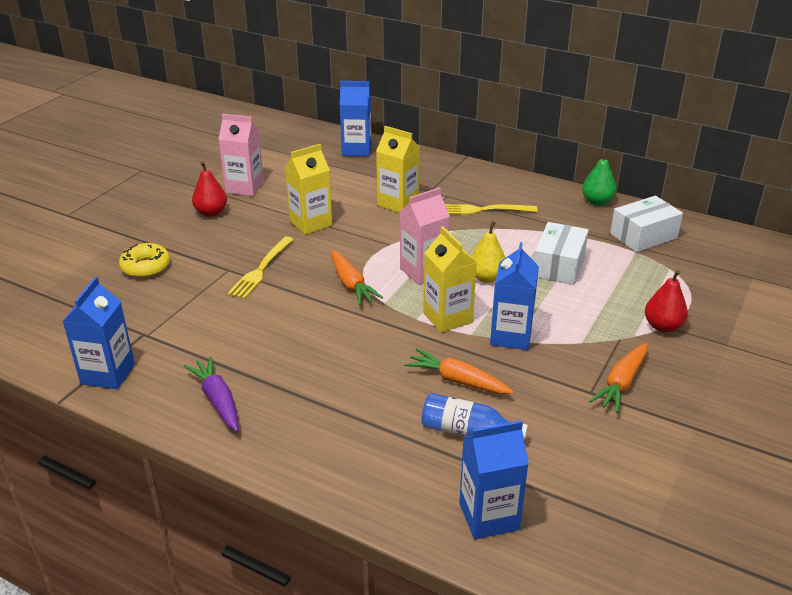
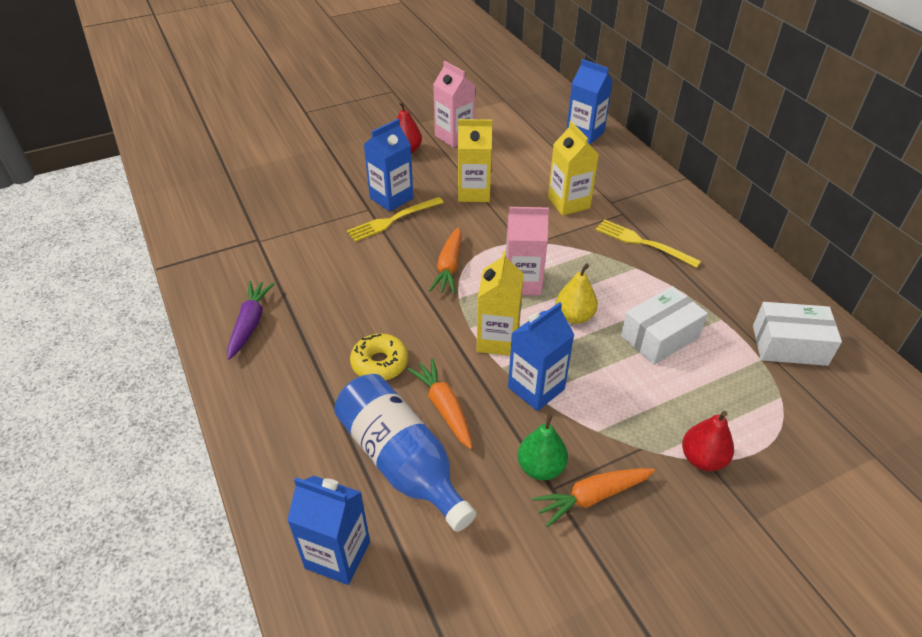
camera: 35 degrees right, 10 degrees up
(108, 374) = (204, 262): blue carton -> blue carton (391, 198)
(146, 267) = (314, 180): yellow donut -> yellow donut (380, 363)
(467, 431) = (402, 462): blue bottle -> blue bottle, size x1.70
(597, 201) = (776, 283): green pear -> green pear (541, 467)

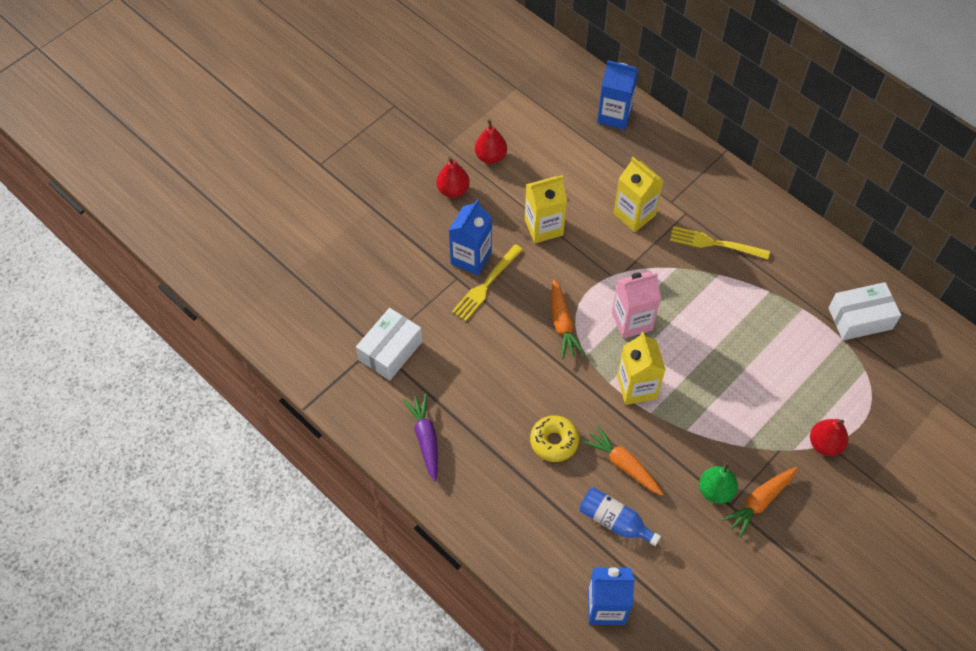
camera: 20 degrees left, 15 degrees up
(402, 462) = (614, 521): blue bottle -> blue bottle, size x0.59
(454, 136) = (490, 156): pink carton -> red pear
(536, 388) = (685, 423): blue carton -> none
(574, 316) = (687, 343): yellow pear -> none
(659, 336) = (761, 342): white box -> white box (390, 351)

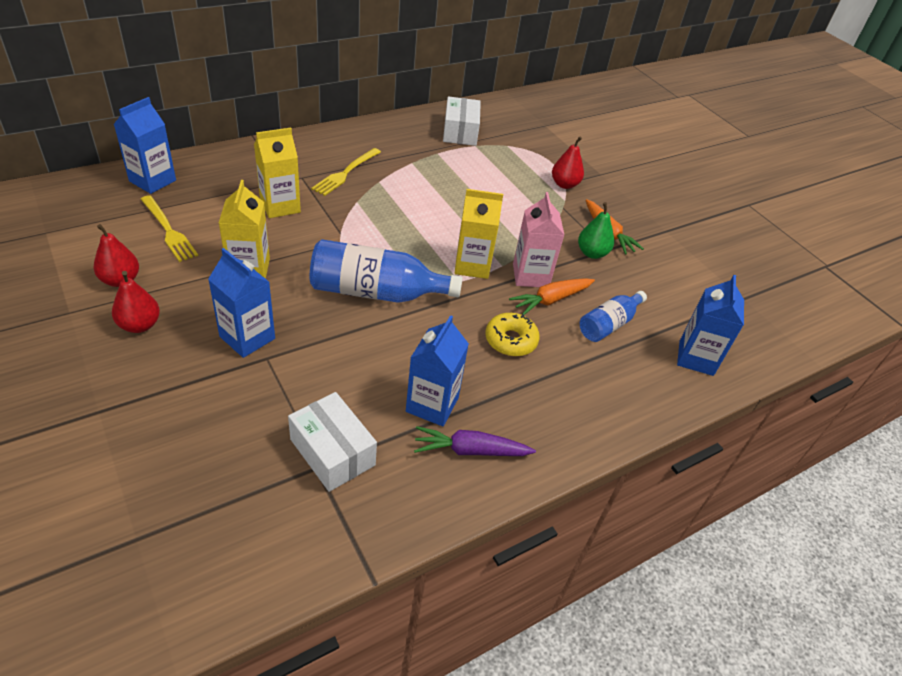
camera: 80 degrees left, 15 degrees down
(458, 401) = (432, 404): none -> blue carton
(485, 285) = (293, 336): yellow fork -> yellow fork (169, 231)
(562, 324) = (376, 292): orange carrot -> blue bottle
(632, 321) = (399, 246): pink carton -> pink carton (530, 275)

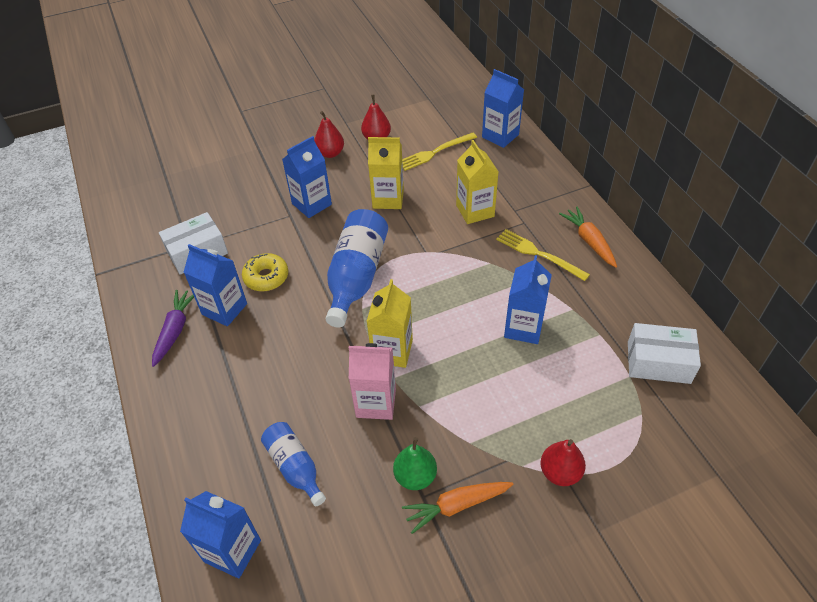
camera: 105 degrees right, 5 degrees up
(435, 189) = (523, 328): none -> blue carton
(510, 340) = (285, 372): yellow donut -> yellow donut (266, 277)
(551, 300) = (337, 416): orange carrot -> orange carrot (589, 241)

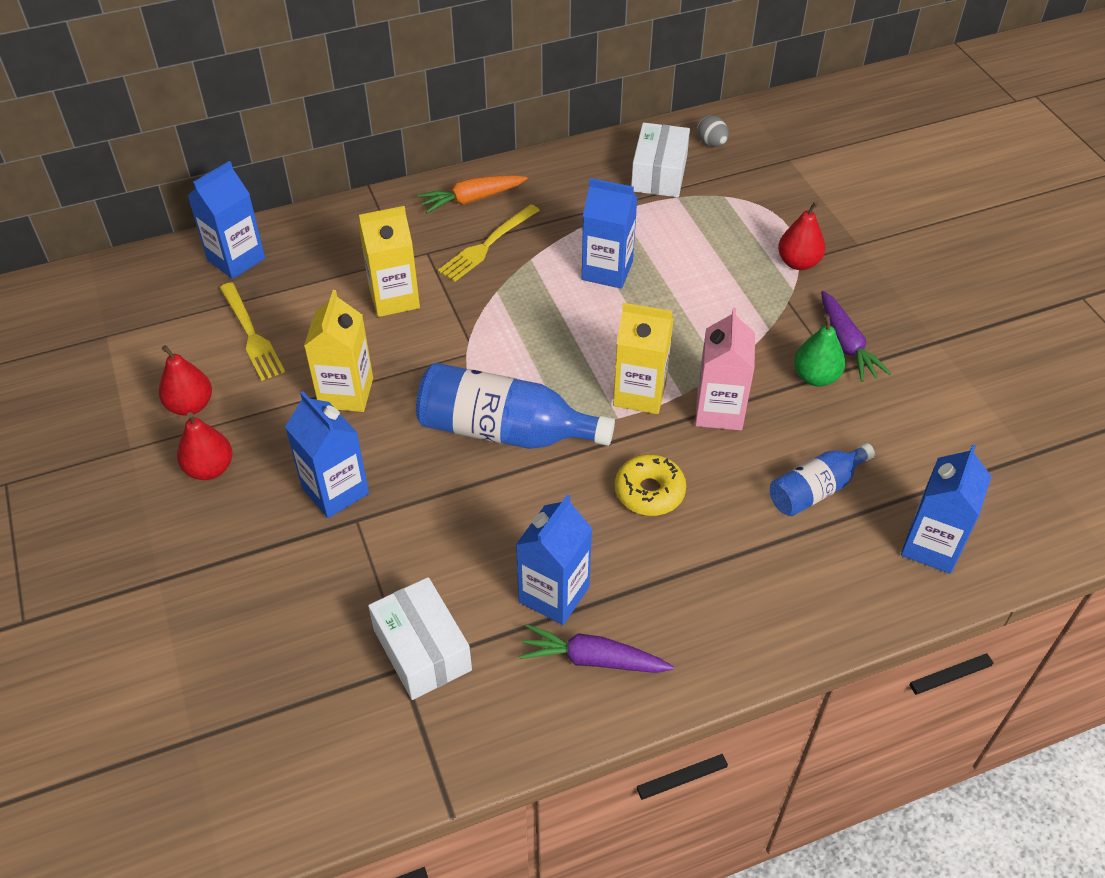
camera: 90 degrees left, 0 degrees up
(266, 277) = (492, 543): yellow donut -> yellow donut (649, 492)
(456, 505) = (846, 344): orange carrot -> purple carrot
(719, 405) = (711, 143): none -> grey egg

